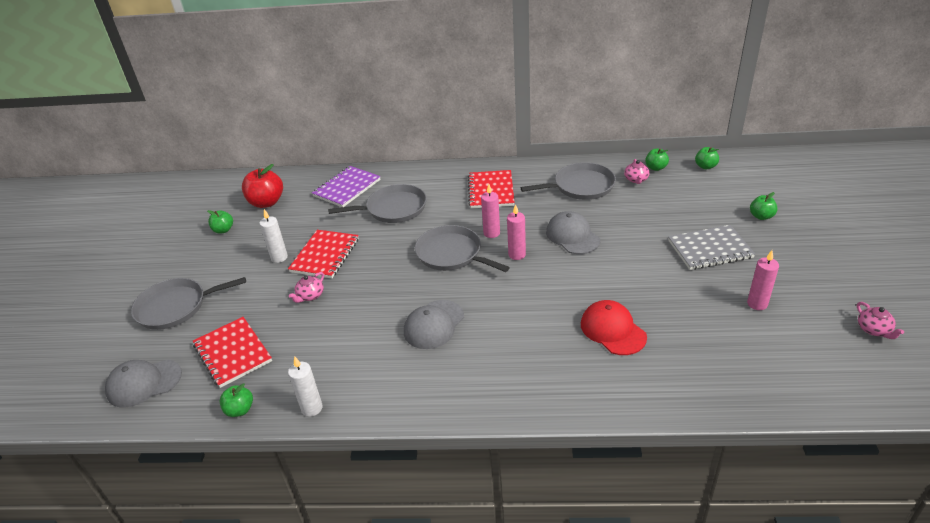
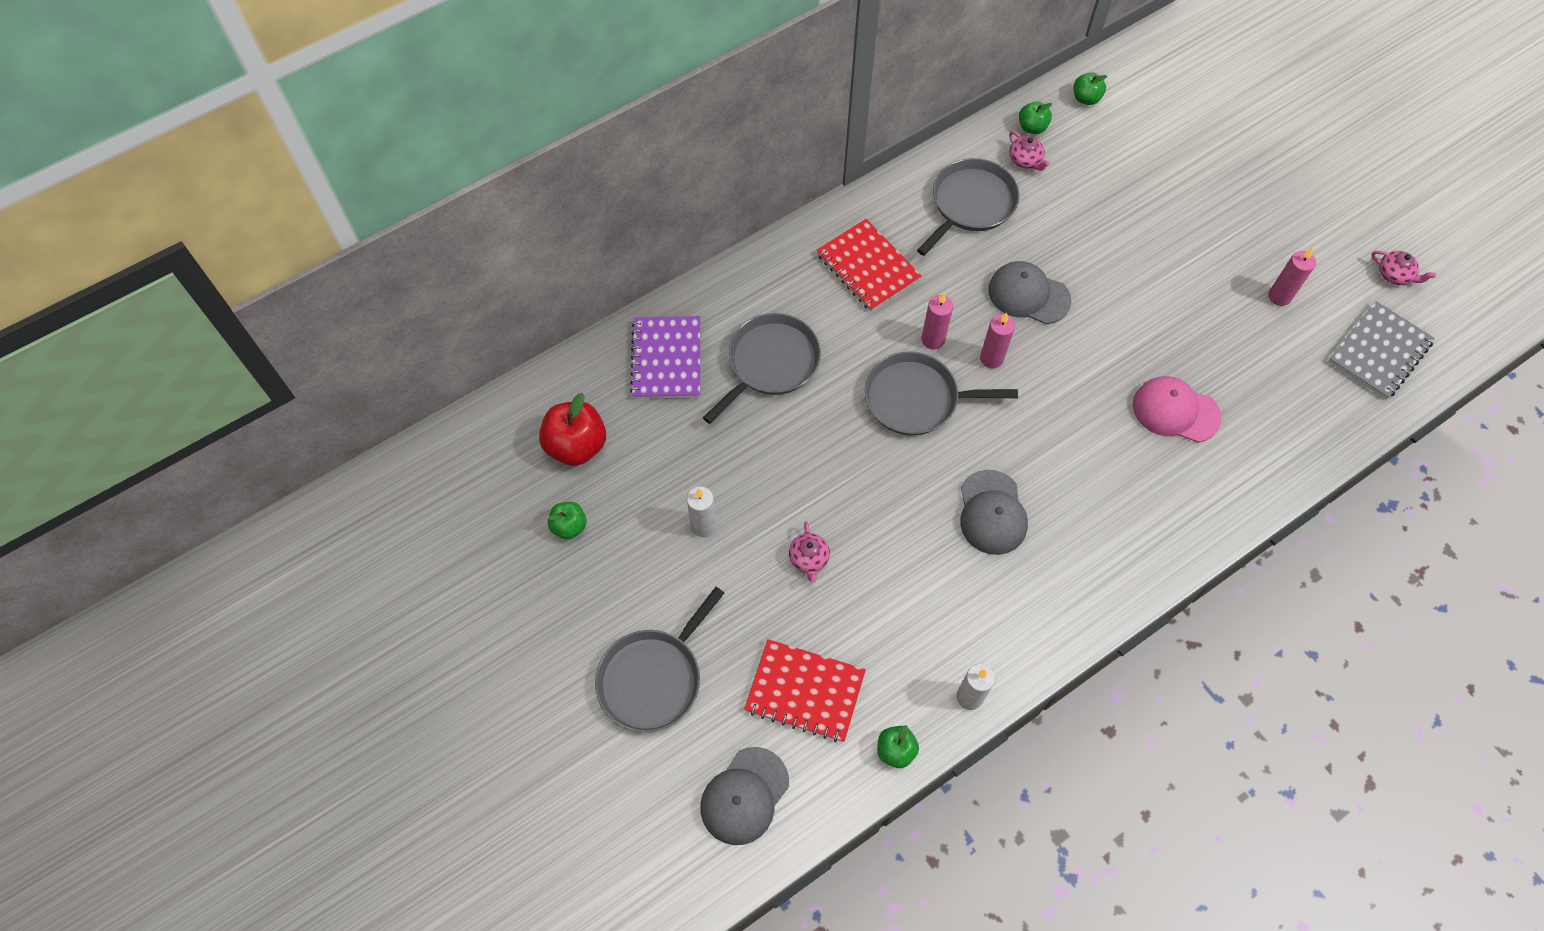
camera: 40 degrees left, 25 degrees up
(325, 255) = (761, 488): red notebook -> none
(612, 330) = (1175, 411): red cap -> pink cap
(710, 249) = (1184, 240): grey notebook -> grey notebook (1379, 352)
(761, 216) = (1200, 159): green apple -> none

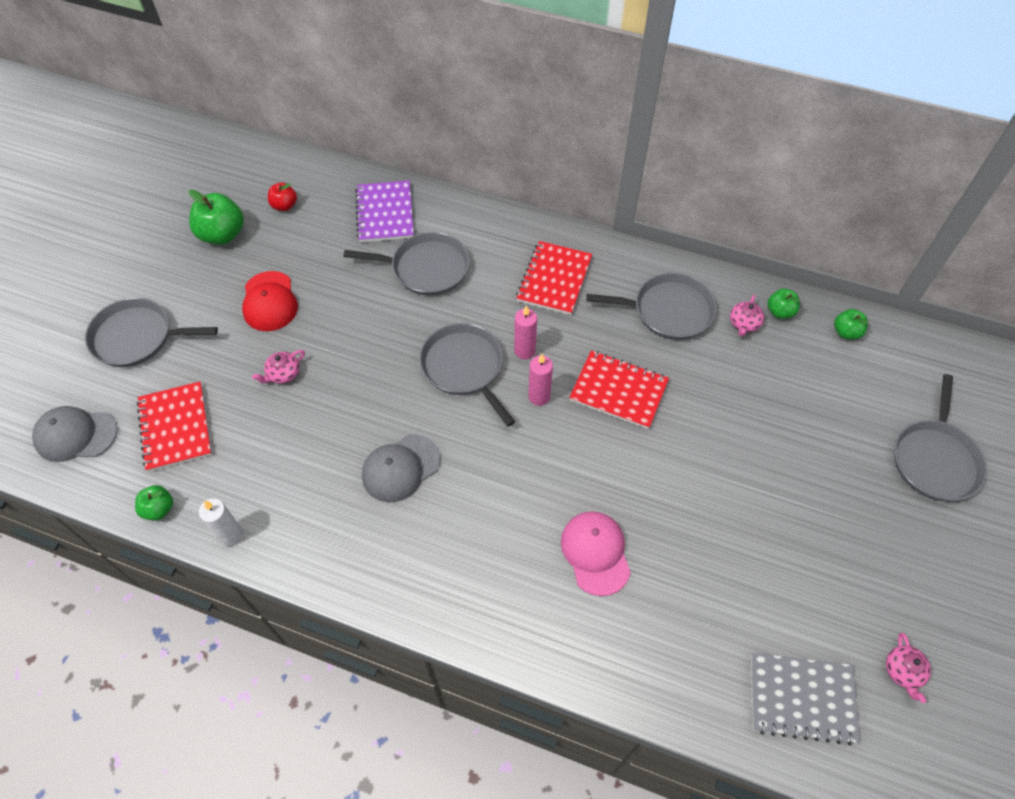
camera: 55 degrees right, 5 degrees down
(569, 526) = (222, 234): green apple -> green apple, size x1.76
(576, 445) = (284, 206): red apple -> red apple, size x0.57
(666, 359) = (385, 213): purple notebook -> purple notebook turned 60 degrees counterclockwise
(703, 526) = (269, 301): white candle -> red cap
(1028, 295) = (618, 391): grey cap -> red notebook
(1240, 129) = (935, 459): none -> grey pan
(1279, 296) = (785, 579): pink candle -> none

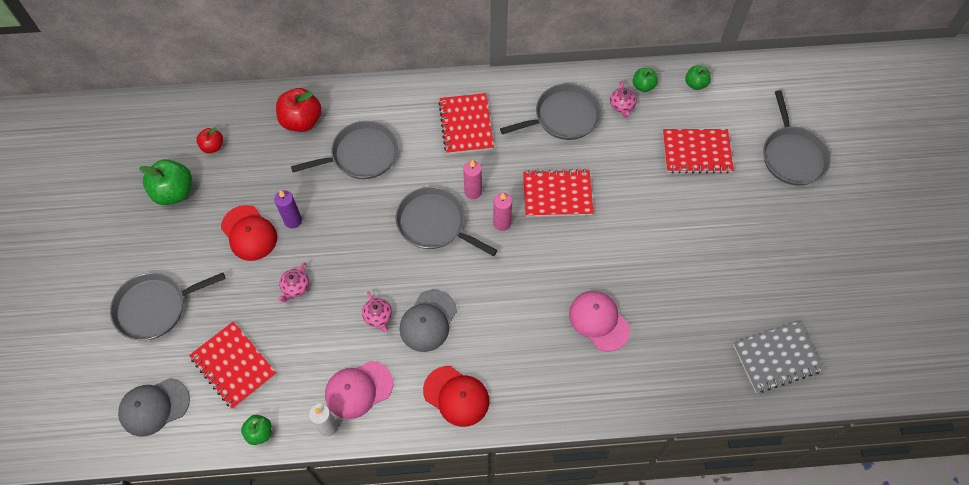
camera: 25 degrees left, 5 degrees up
(285, 509) = (358, 389): none -> pink cap
(320, 306) = (293, 221): none -> purple candle
(385, 213) = (301, 121): purple notebook -> red apple
(386, 565) = (456, 396): none -> red cap
(811, 409) = (696, 152): none -> red notebook
(903, 671) = (830, 311): pink teapot -> pink teapot (378, 316)

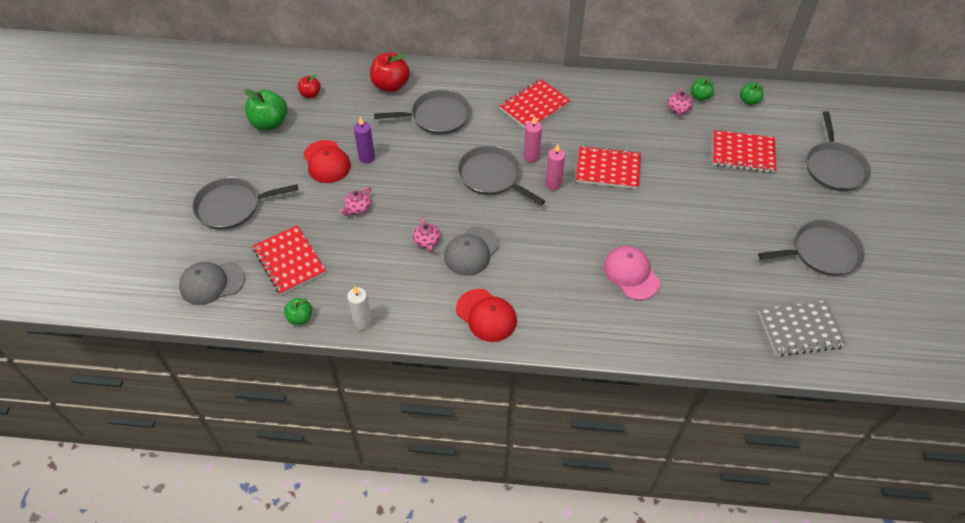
camera: 10 degrees right, 10 degrees down
(358, 389) = (397, 296): pink cap -> none
(466, 125) = (534, 106): red notebook -> red notebook turned 45 degrees clockwise
(563, 117) = (623, 111): grey pan -> grey pan (821, 252)

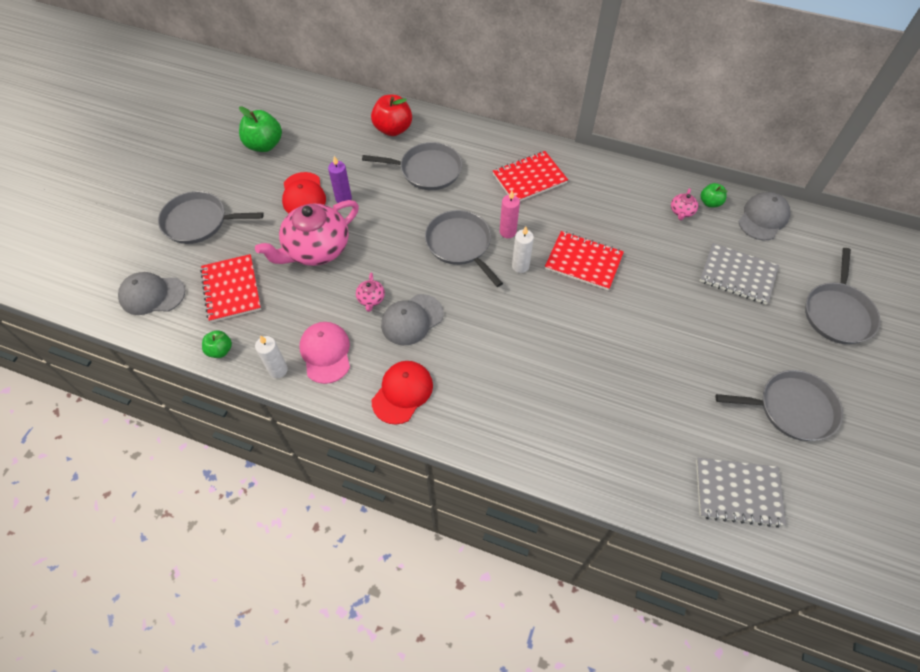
camera: 15 degrees right, 5 degrees up
(310, 94) = (313, 123): red apple -> none
(358, 208) = (316, 249): pink teapot -> pink teapot, size x2.44
(486, 315) = (402, 392): red cap -> red cap turned 120 degrees counterclockwise
(553, 184) = (520, 266): pink candle -> white candle
(631, 274) = (569, 383): pink cap -> pink cap (326, 353)
(743, 153) = (737, 275): red notebook -> grey notebook
(749, 101) = (763, 218): green apple -> grey cap

